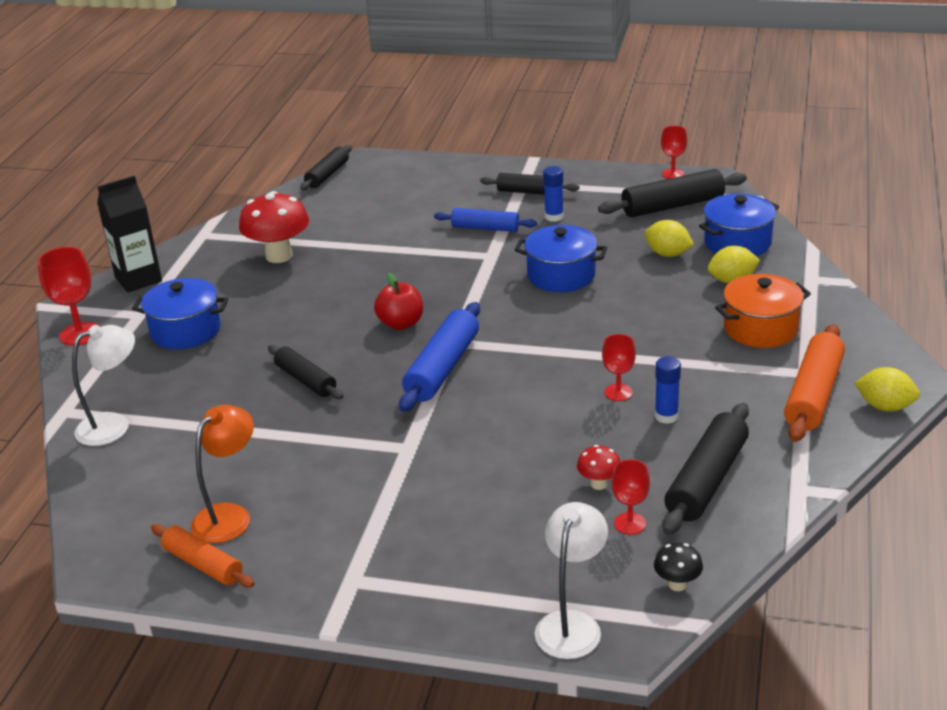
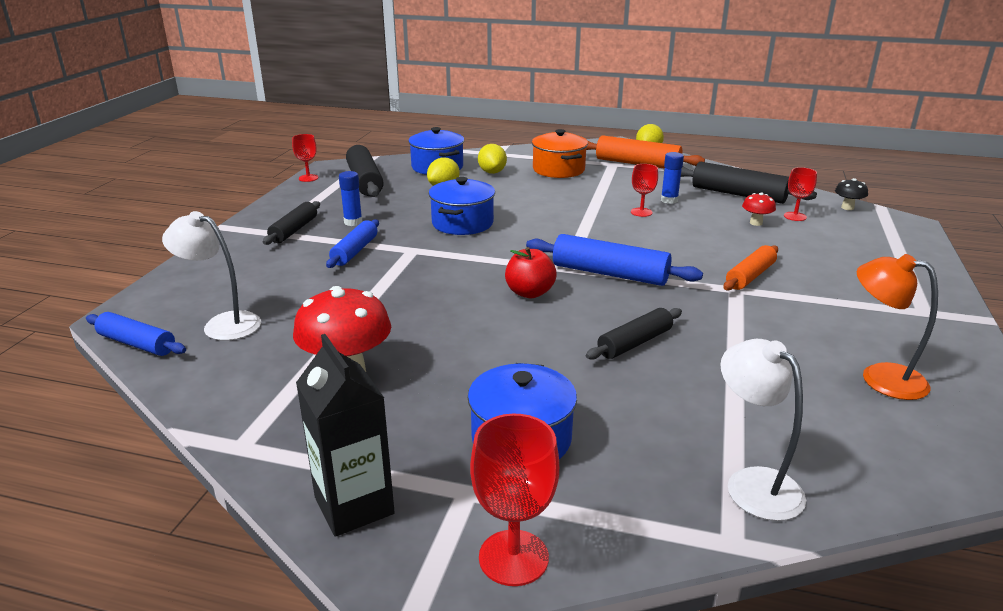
camera: 90 degrees left, 5 degrees down
(203, 564) = (962, 388): orange rolling pin -> orange rolling pin (750, 276)
(327, 175) = (137, 343): black rolling pin -> blue rolling pin
(572, 624) = (908, 237): white lamp -> white lamp (222, 324)

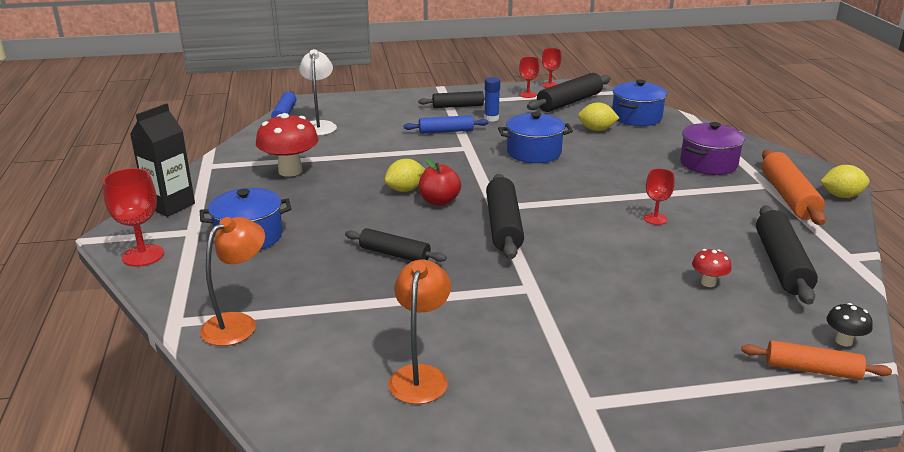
camera: 65 degrees right, 0 degrees up
(492, 172) = (657, 139): yellow lemon -> yellow lemon (405, 190)
(558, 170) = (708, 163): orange pot -> purple pot
(610, 273) = (504, 226): blue rolling pin -> black rolling pin
(669, 200) = (706, 228): blue glue stick -> none
(750, 276) = (567, 292): orange rolling pin -> orange rolling pin (812, 370)
(753, 483) = (238, 323): white lamp -> orange lamp
(795, 216) = (761, 305): red goblet -> red goblet (528, 95)

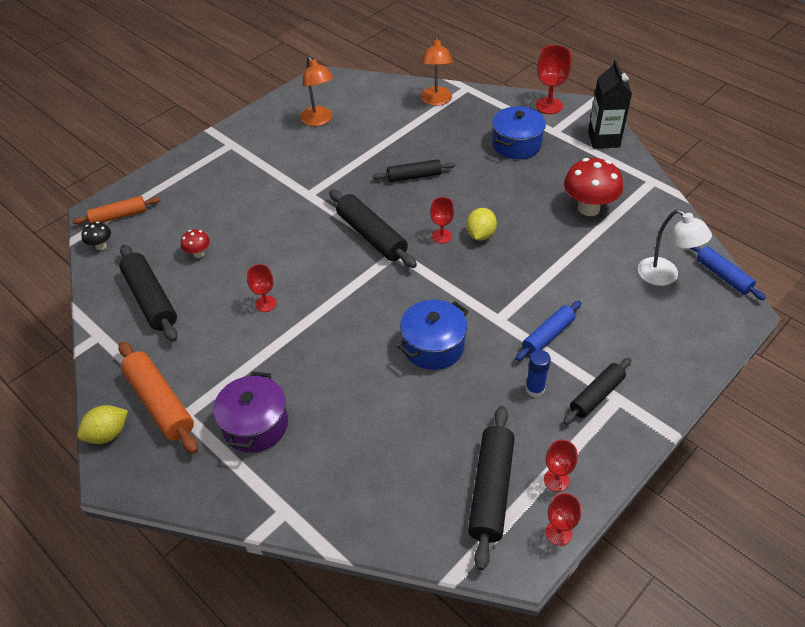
camera: 145 degrees right, 20 degrees up
(439, 201) = (441, 236): red apple -> red goblet
(596, 130) = (409, 433): yellow lemon -> none
(636, 117) = (385, 497): blue pot -> none

